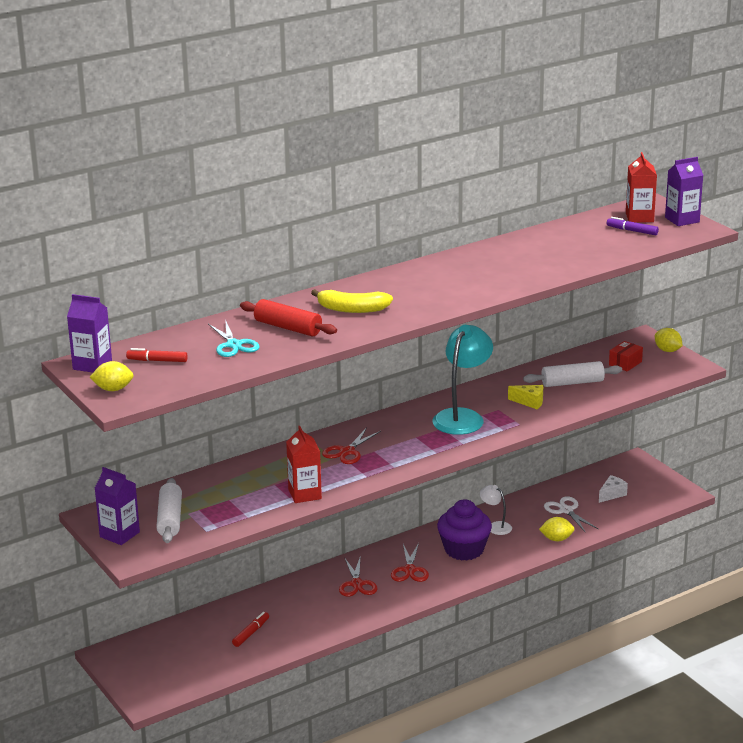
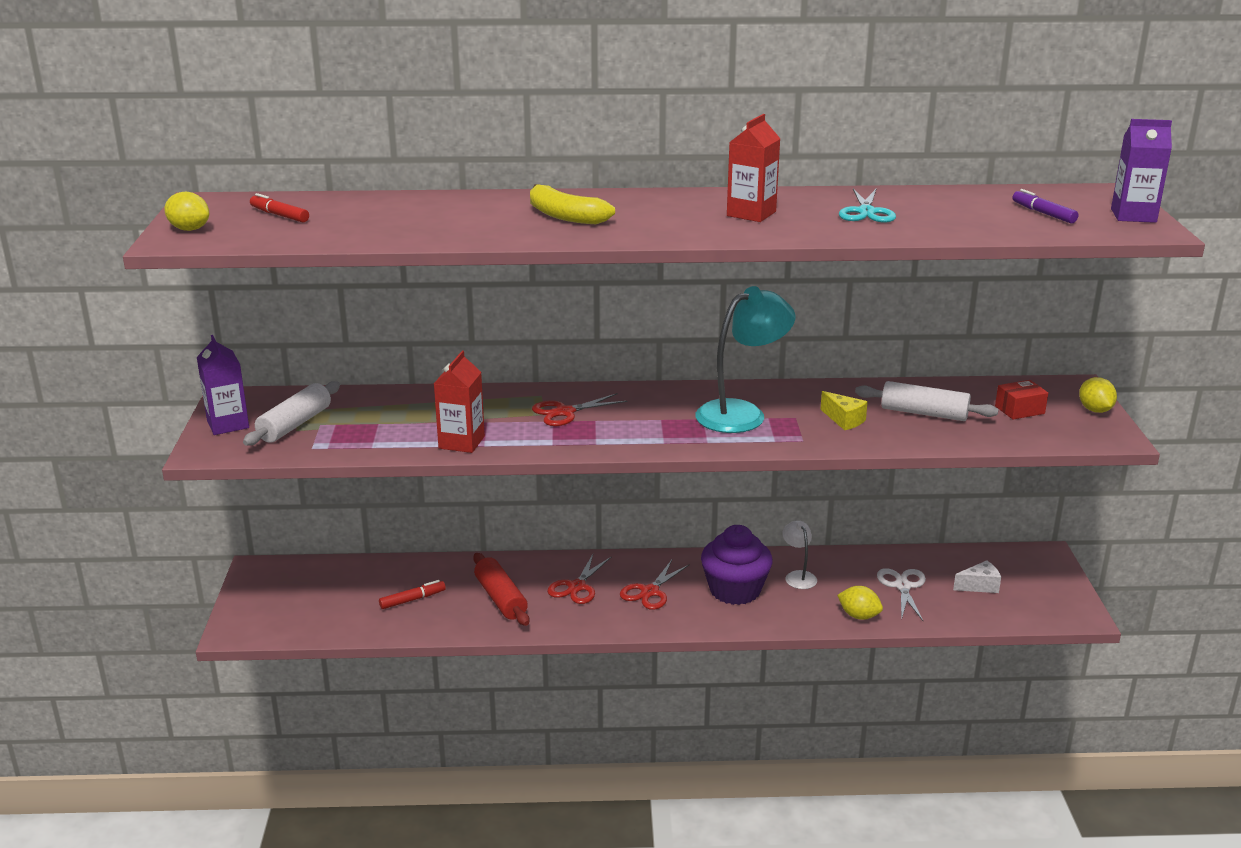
camera: 30 degrees right, 0 degrees up
(92, 365) = (213, 204): purple carton -> none
(234, 345) = (380, 219): turquoise scissors -> turquoise scissors (866, 212)
(288, 328) = (465, 217): red rolling pin -> red rolling pin (501, 598)
(639, 217) = (1073, 202): red carton -> red carton (751, 214)

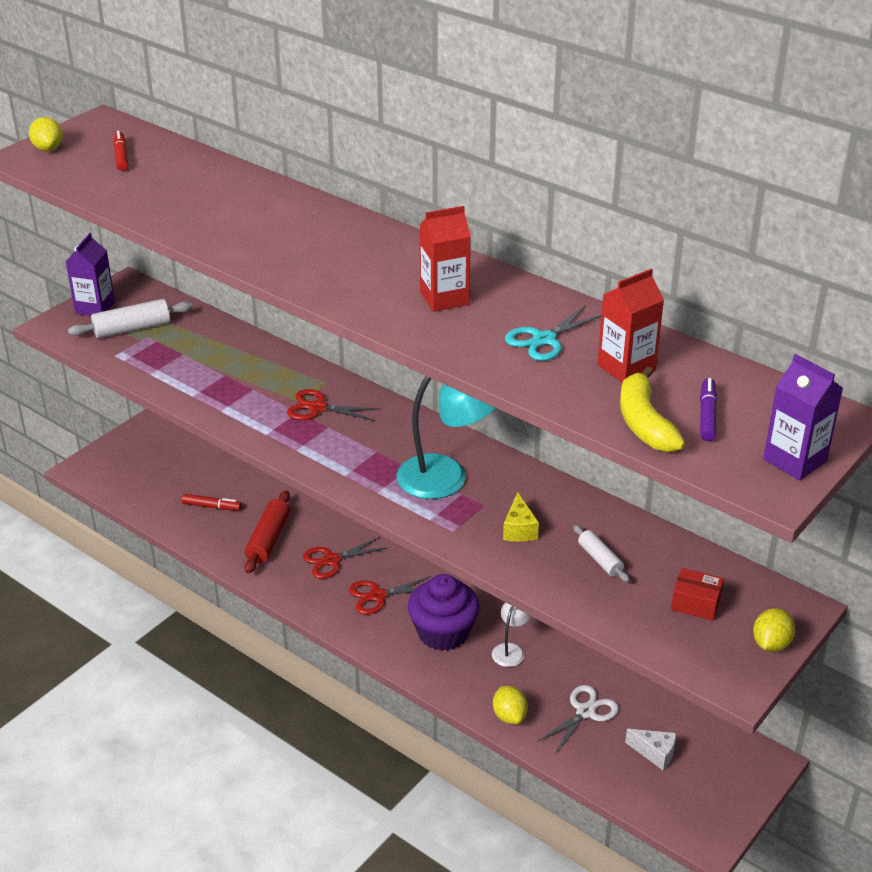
camera: 40 degrees right, 10 degrees up
(461, 442) = (210, 400): red carton -> red carton (626, 368)
(565, 216) = (300, 239): yellow banana -> yellow banana (644, 423)
(924, 413) = (600, 559): white rolling pin -> white rolling pin, size x0.60

